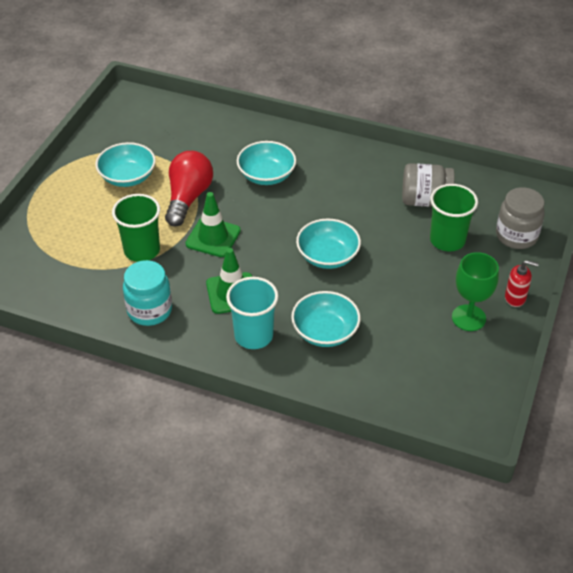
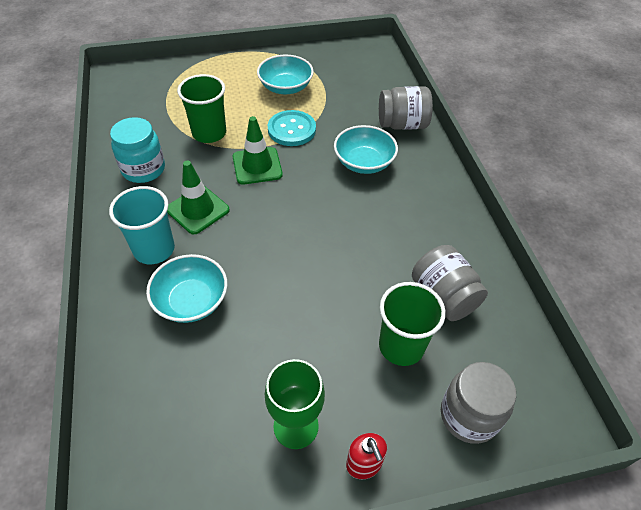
camera: 55 degrees right, 5 degrees up
(188, 198) = (291, 129): red light bulb -> turquoise button
(244, 133) = (402, 124): none -> grey jar
(327, 256) = (295, 254): turquoise bowl -> none

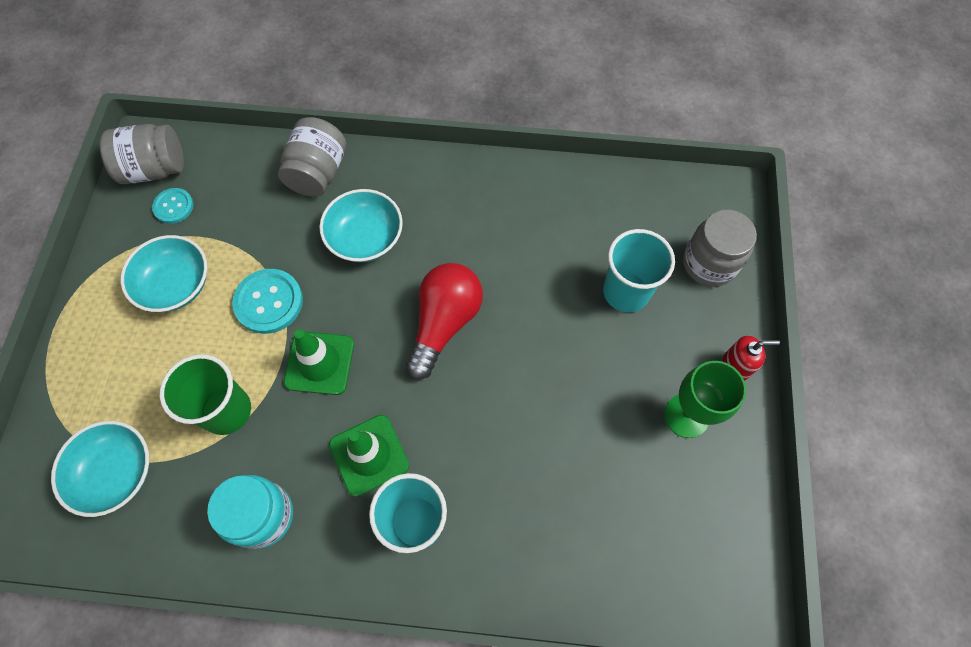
camera: 70 degrees left, 15 degrees up
(191, 301) = (509, 489): turquoise bowl -> turquoise bowl (116, 473)
(315, 225) = (444, 323): none -> red light bulb
(339, 70) = (173, 206): none -> turquoise button
(401, 346) = (626, 292): green cup -> turquoise cup
(443, 297) = (581, 232): grey jar -> grey jar (154, 169)

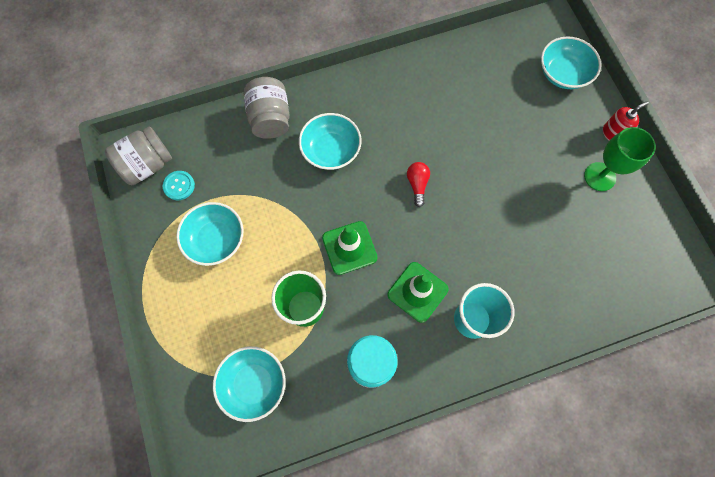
camera: 25 degrees left, 5 degrees up
(269, 302) = (289, 222): turquoise button -> none
(444, 323) = (417, 185): red light bulb -> red light bulb, size x0.51
(626, 292) = (521, 114): turquoise cup -> none
(709, 263) = (563, 74): grey jar -> turquoise bowl

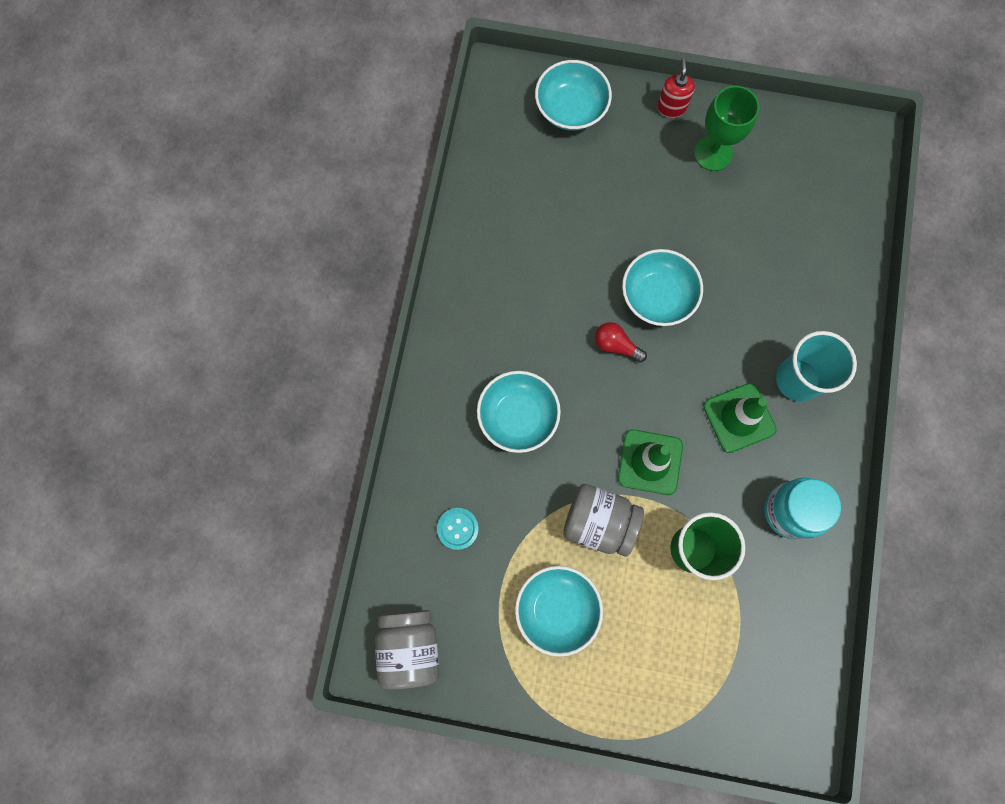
camera: 60 degrees left, 5 degrees up
(179, 186) = (461, 620): turquoise button -> turquoise button (457, 528)
(254, 383) = (749, 650): turquoise bowl -> turquoise bowl (657, 296)
(270, 118) = (433, 464): grey jar -> grey jar (599, 522)

